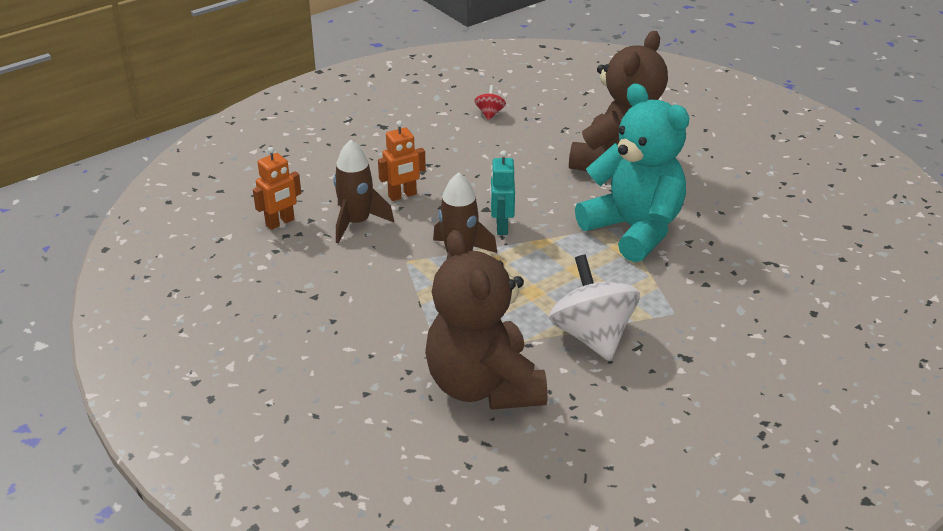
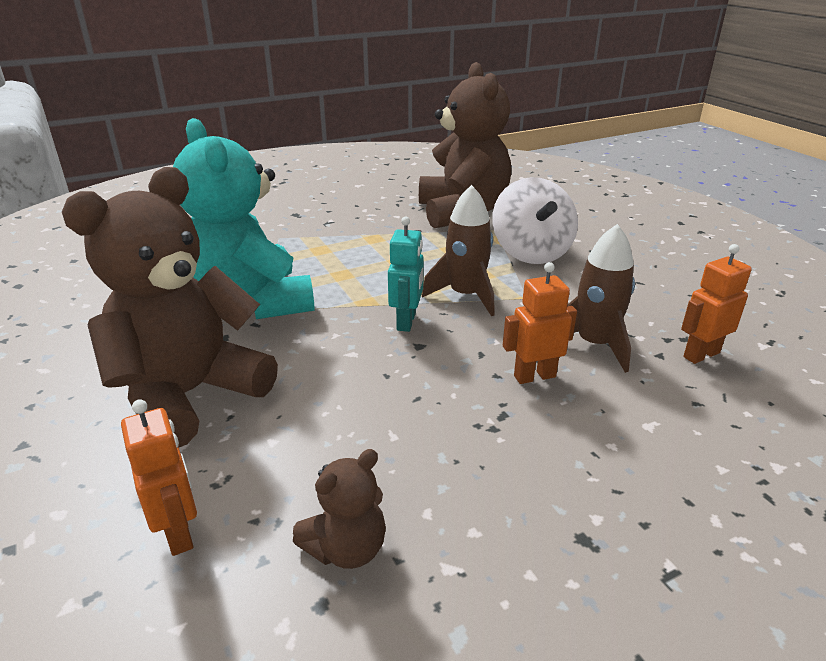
camera: 170 degrees left, 5 degrees down
(490, 113) = (347, 548): red spinning top -> brown teddy bear
(567, 111) = (179, 532): none -> orange robot
(592, 336) = (361, 230): white spinning top -> white spinning top (531, 253)

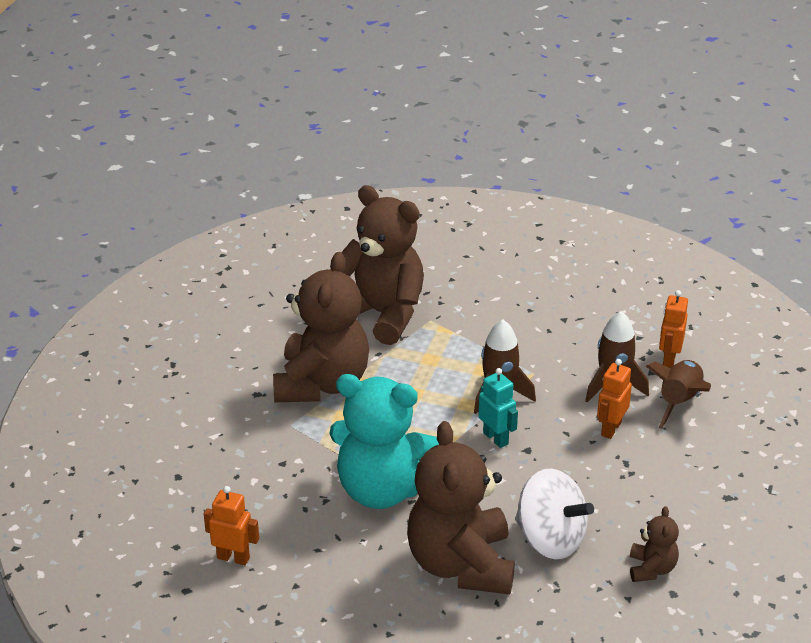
camera: 45 degrees left, 5 degrees up
(179, 532) = (578, 616): orange robot -> orange robot (233, 558)
(345, 227) = (322, 384): none -> brown teddy bear
(531, 253) = (485, 330): white spinning top -> white spinning top (550, 539)
(659, 397) = (679, 402): none -> brown rocket

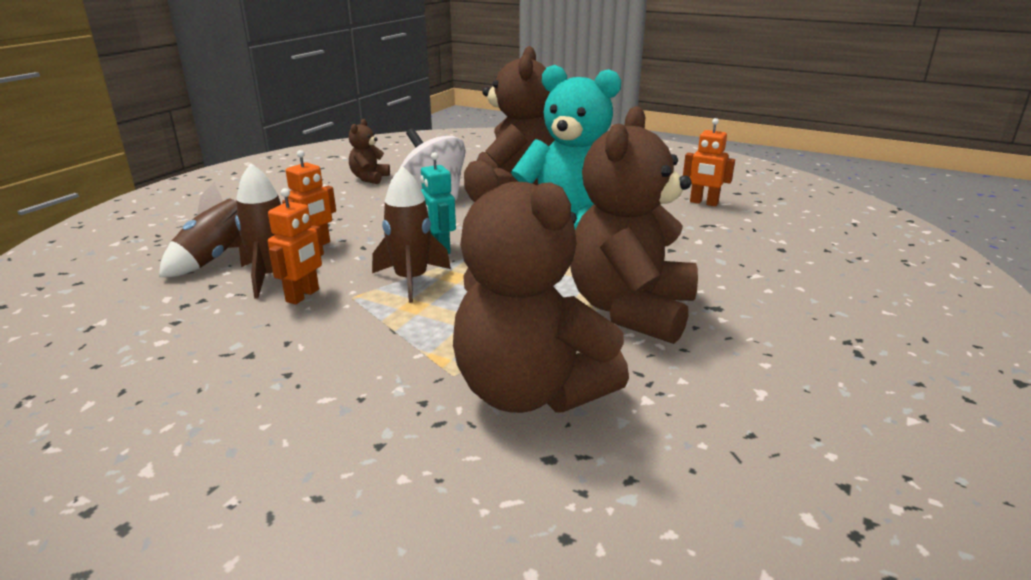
camera: 170 degrees left, 10 degrees down
(669, 359) = (172, 295): orange robot -> orange robot (303, 296)

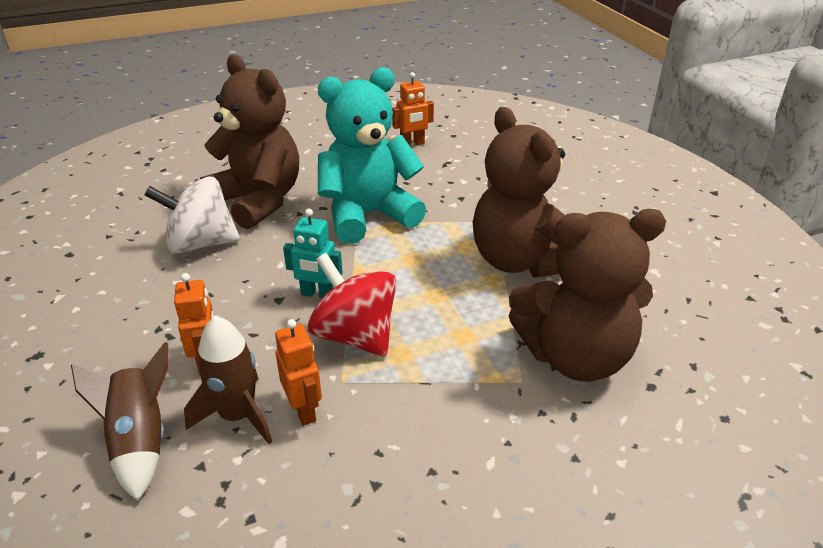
camera: 50 degrees left, 10 degrees up
(369, 178) = (96, 261): brown teddy bear -> none
(411, 280) = (355, 335): brown rocket -> red spinning top

